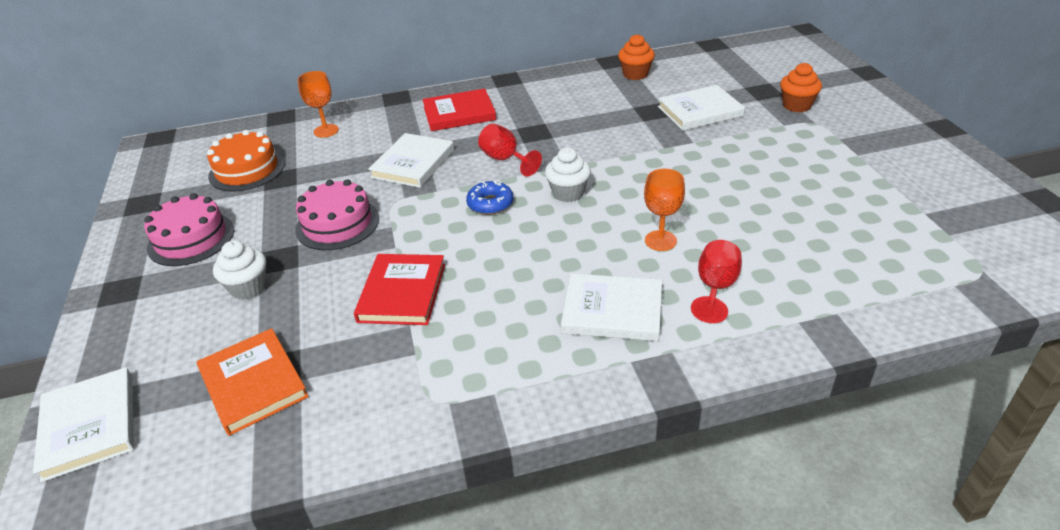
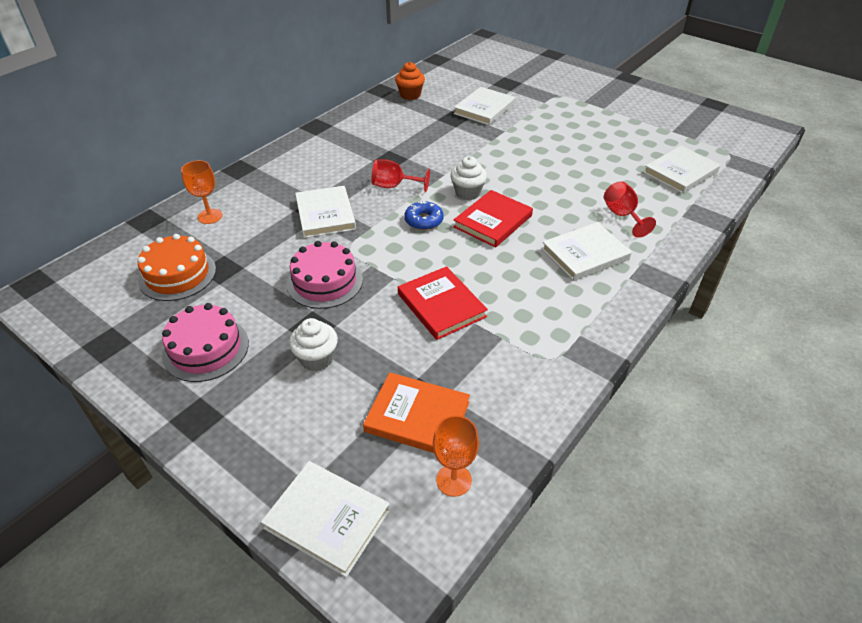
camera: 40 degrees left, 5 degrees up
(459, 113) = (312, 164): red book -> red book (493, 221)
(660, 241) = (560, 201): orange goblet -> orange goblet (454, 480)
(796, 105) = (537, 87): orange cupcake -> none
(868, 268) = (680, 172): none -> white book

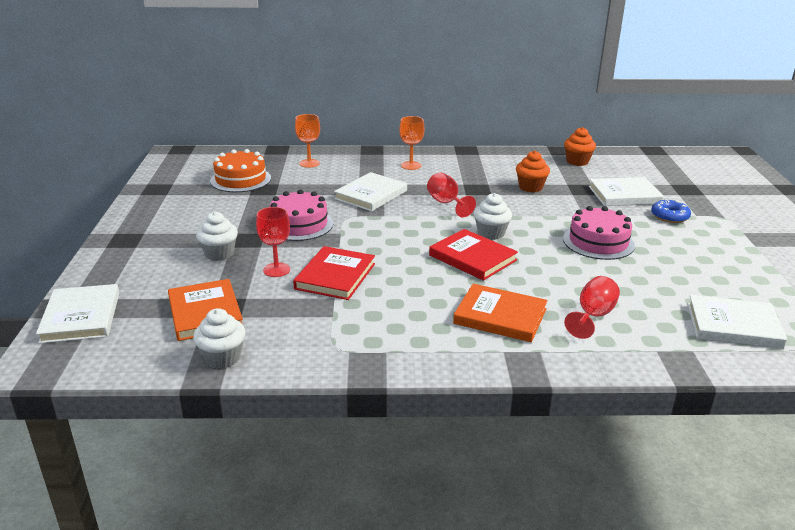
camera: 50 degrees right, 15 degrees down
(206, 349) = (186, 216): pink cake -> pink cake (598, 242)
(391, 335) = (276, 270): none -> red goblet
(421, 136) = (530, 187): none -> orange cupcake
(424, 220) = (424, 230): blue donut -> blue donut (669, 216)
(454, 480) = (157, 352): orange goblet -> orange goblet (411, 165)
(493, 221) = (472, 258): red book -> red book turned 45 degrees clockwise
(504, 437) = (222, 358): none -> white cupcake
(585, 254) = (500, 316): white book -> orange book

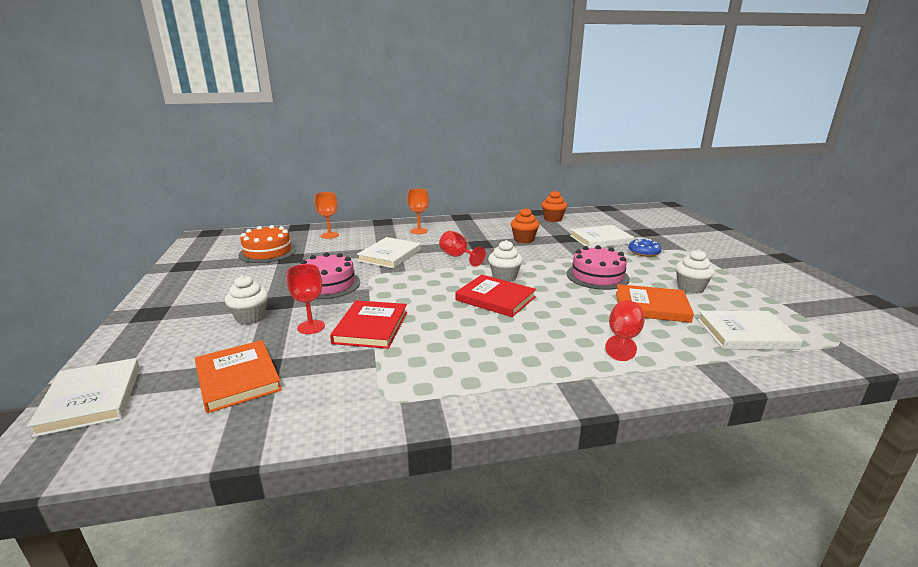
camera: 10 degrees left, 5 degrees down
(222, 358) = (260, 427): white cupcake -> white cupcake (690, 288)
(500, 316) = (539, 348): orange book -> orange book (651, 306)

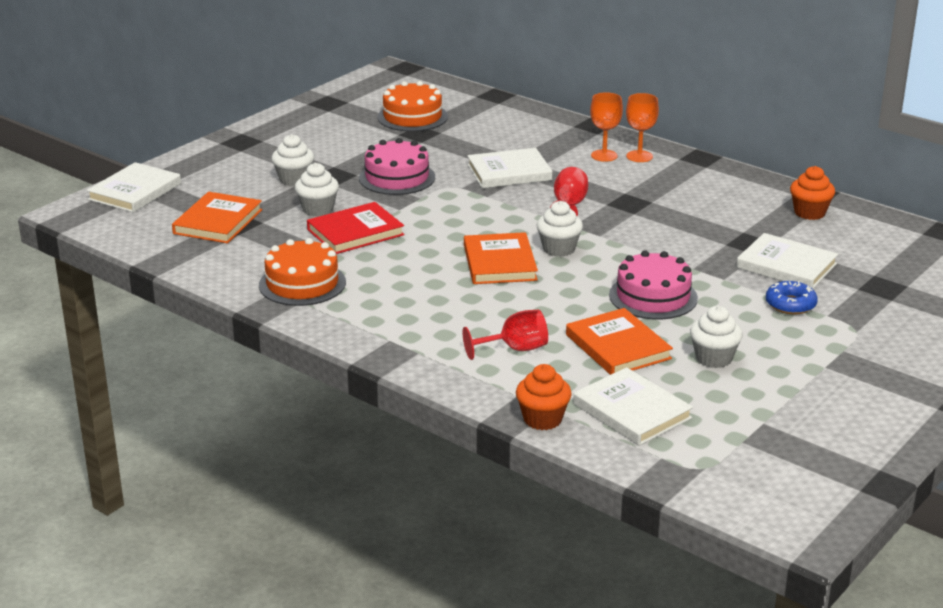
camera: 50 degrees right, 5 degrees up
(311, 327) = (318, 209): red goblet -> white cupcake
(329, 235) = (503, 120): orange goblet -> orange goblet (639, 156)
(410, 383) = (302, 283): none -> orange cake
(495, 298) = (499, 263): red book -> orange book
(524, 239) = (692, 221): orange cupcake -> orange cupcake (542, 419)

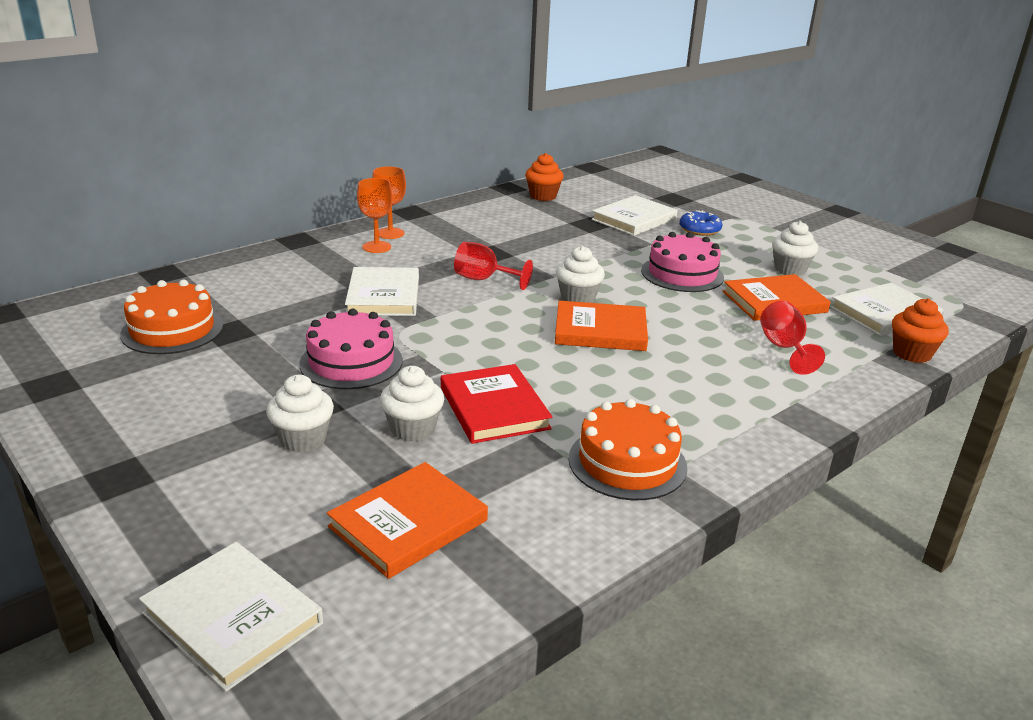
camera: 80 degrees left, 0 degrees up
(218, 222) = (408, 523): orange book -> orange book turned 75 degrees counterclockwise

